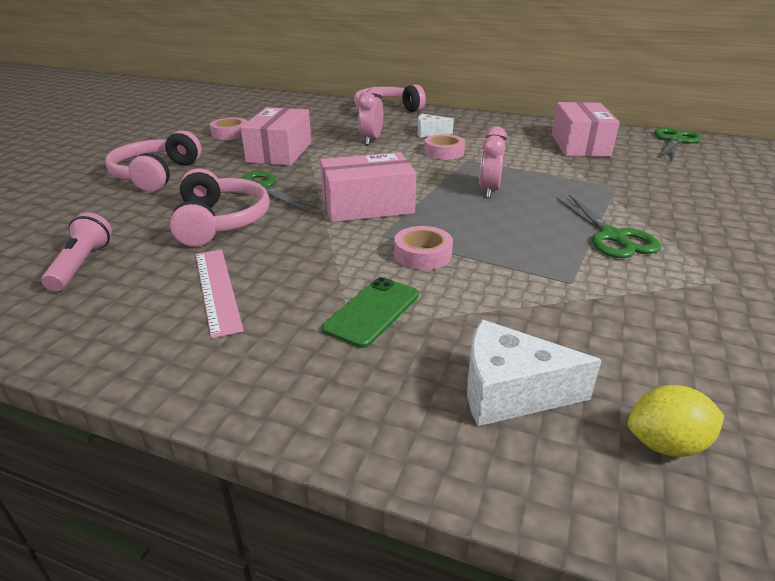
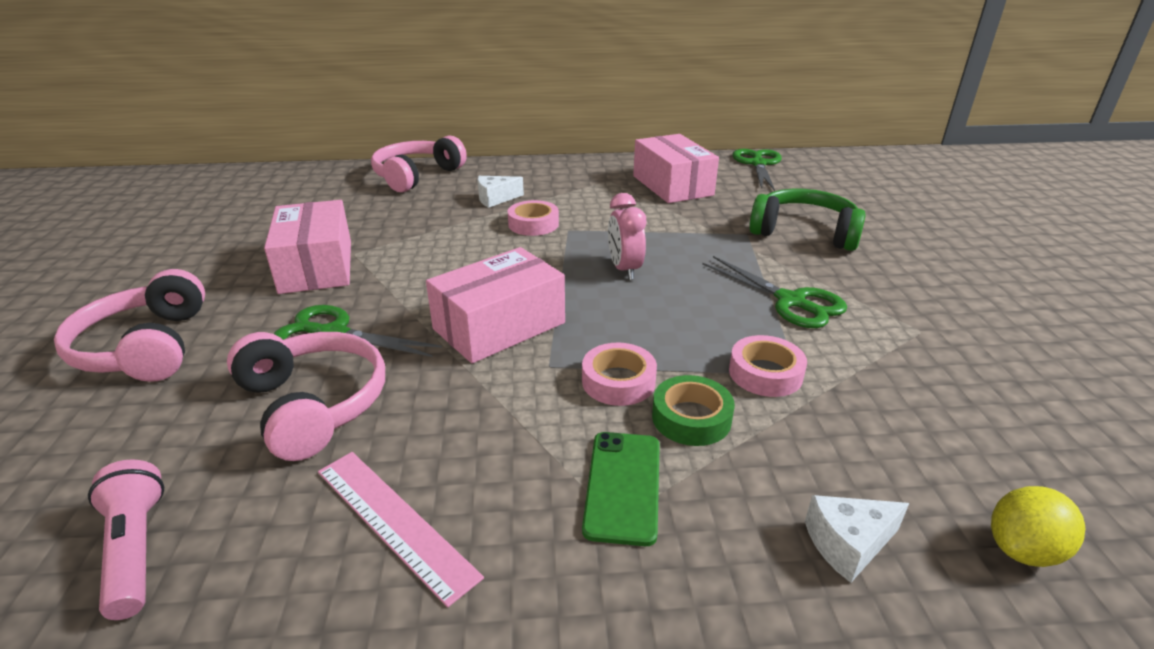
camera: 25 degrees left, 0 degrees up
(230, 133) = (217, 249): pink tape -> pink tape (765, 373)
(371, 140) = (430, 223): pink clock -> none
(457, 288) = (691, 418): none -> green tape
(510, 392) = (848, 544): white cheese -> white cheese, size x0.65
(672, 194) = (804, 232): none -> green headphones

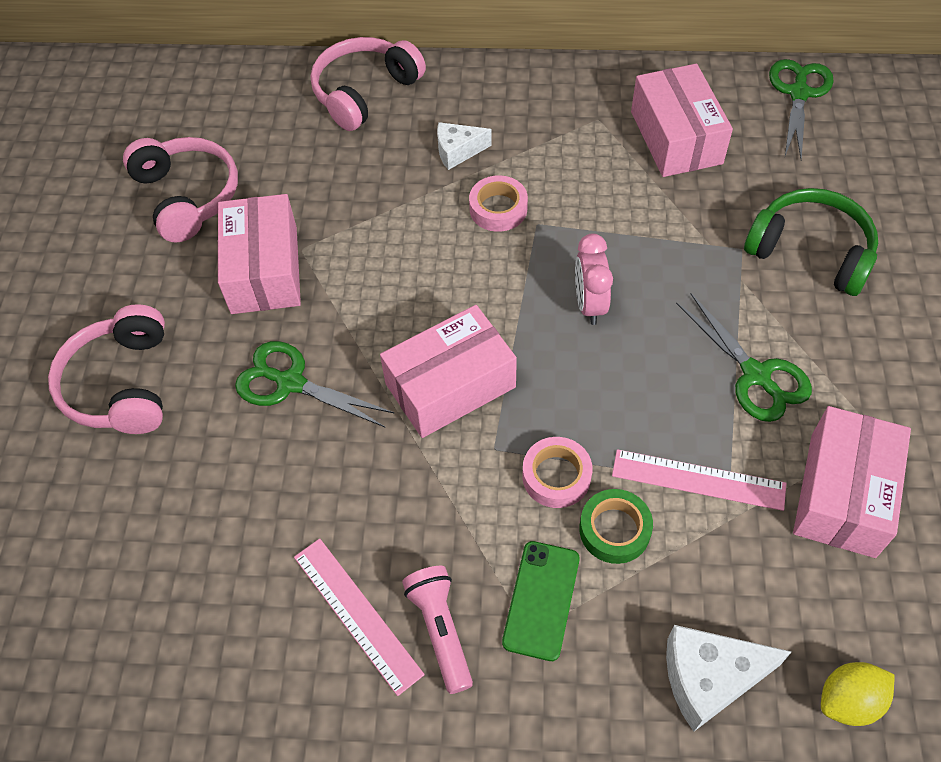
camera: 10 degrees right, 25 degrees up
(135, 550) = (168, 618): pink flashlight -> pink flashlight (441, 630)
(314, 404) = (282, 477): pink headphones -> pink headphones (187, 196)
(765, 373) = (698, 480): pink tape -> pink ruler
(848, 544) = (709, 678): white cheese -> white cheese, size x1.54
(912, 373) = (842, 494): none -> pink box

